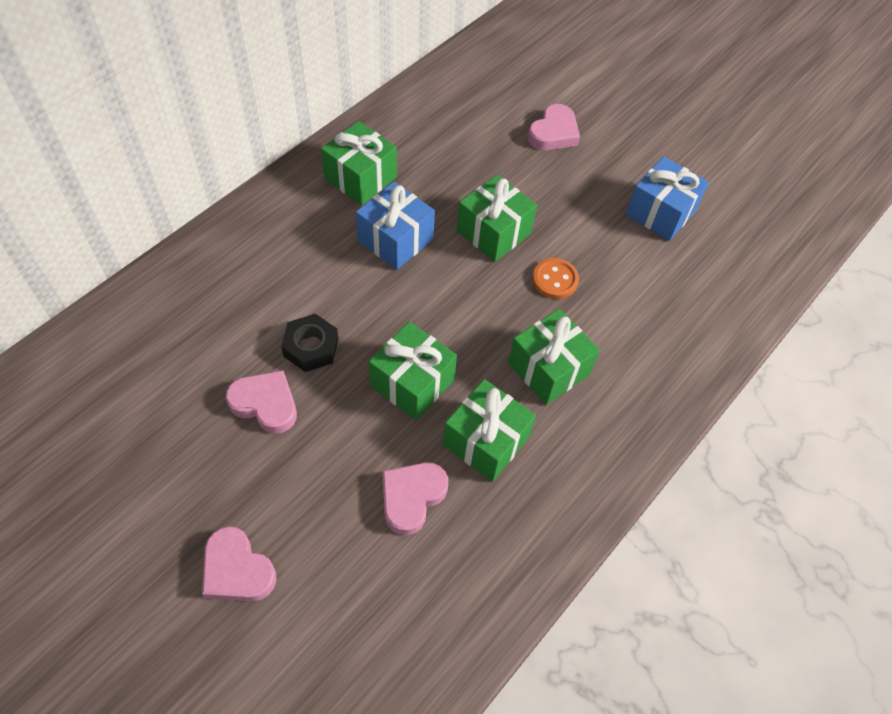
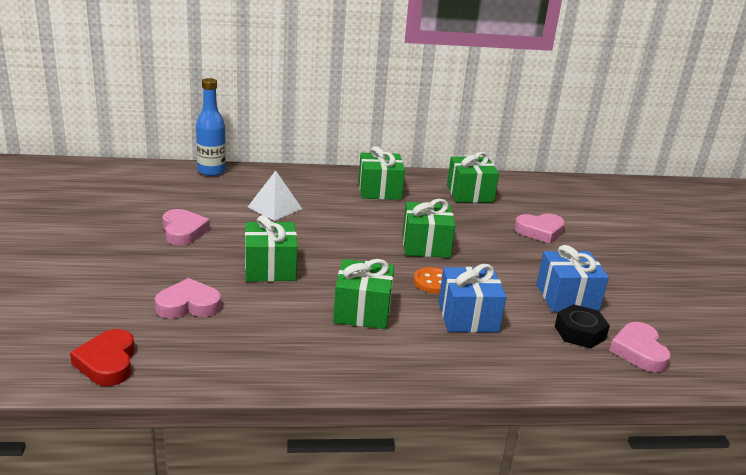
camera: 45 degrees right, 30 degrees down
(156, 282) = (211, 171): none -> blue bottle
(237, 570) = (63, 271): pink heart -> pink heart (639, 351)
(301, 289) = (275, 207): none -> white pyramid
(311, 347) = (242, 227): black nut -> black nut (580, 332)
(395, 240) = (359, 218): blue gift -> blue gift (468, 316)
(446, 630) = (107, 362): none -> red heart
(486, 441) = (269, 312): green gift -> green gift (470, 193)

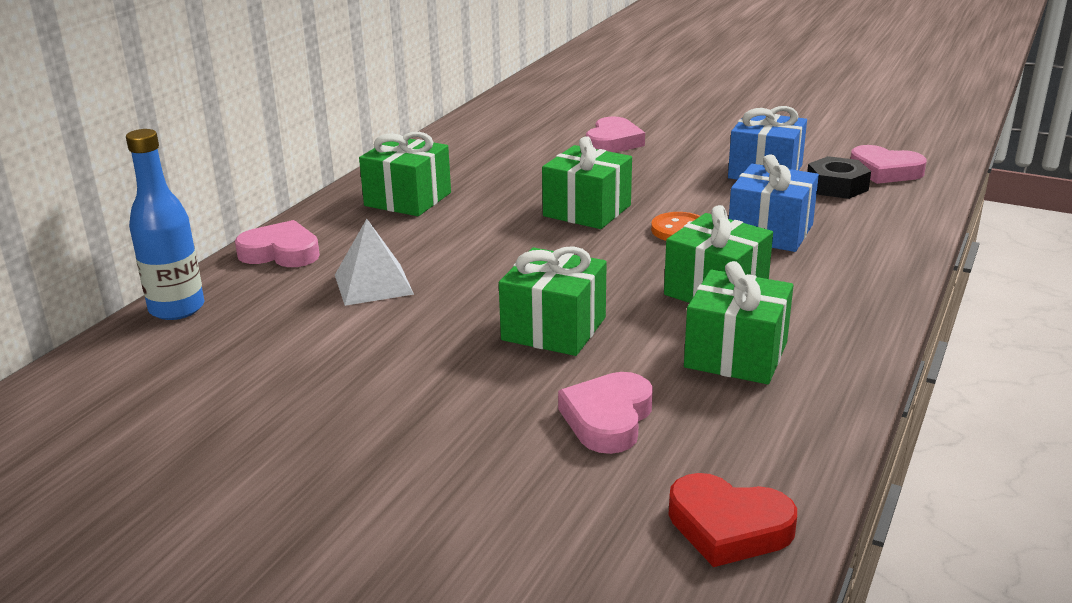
camera: 55 degrees left, 0 degrees up
(183, 231) = (367, 378): pink heart -> pink heart (281, 252)
(470, 193) = (482, 150): green gift -> green gift (736, 355)

